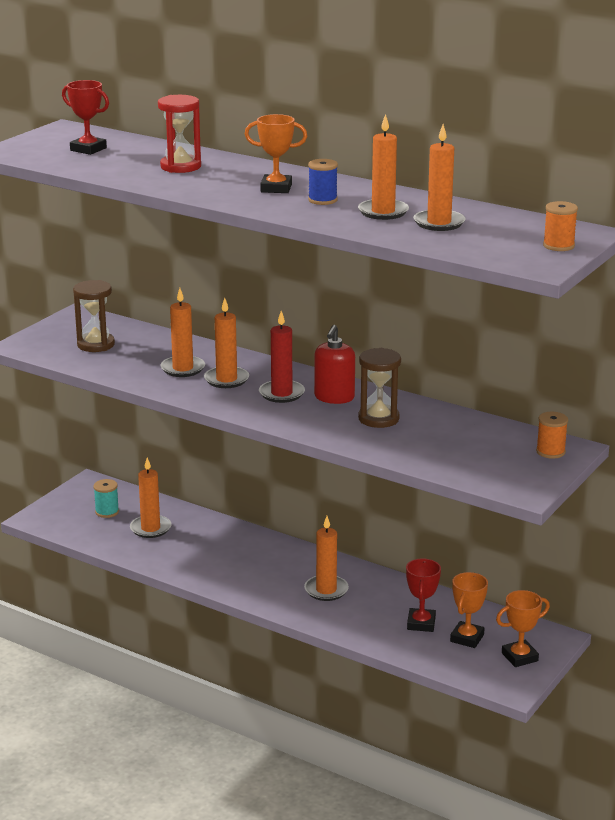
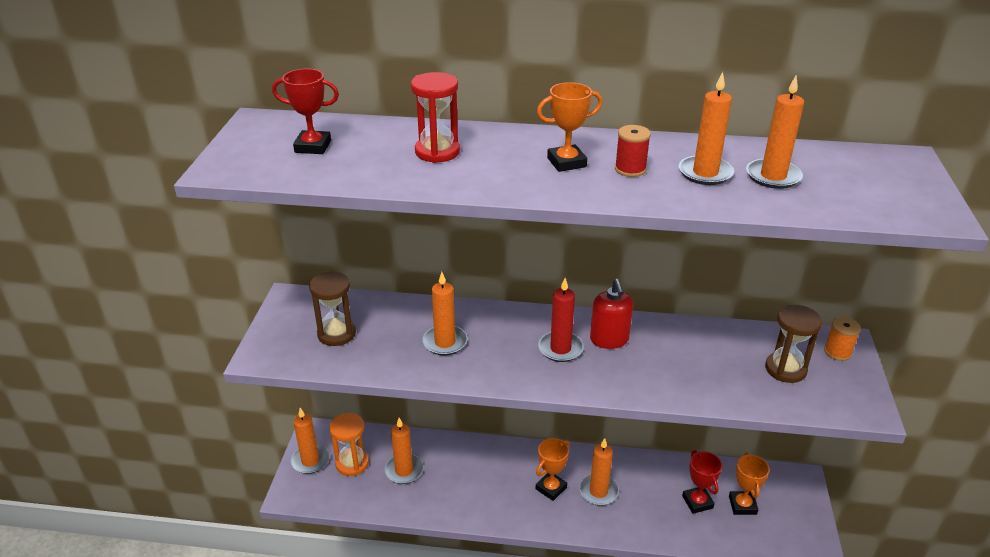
camera: 25 degrees left, 10 degrees up
(107, 512) = (352, 463): turquoise spool -> orange hourglass
(226, 379) = (496, 345): orange candle -> orange candle (310, 461)
(322, 200) = (630, 169): blue spool -> red spool
(378, 419) = (669, 355): brown hourglass -> brown hourglass (785, 369)
(519, 657) = (795, 511): orange trophy -> orange trophy (551, 488)
(558, 246) = (911, 182): orange spool -> none

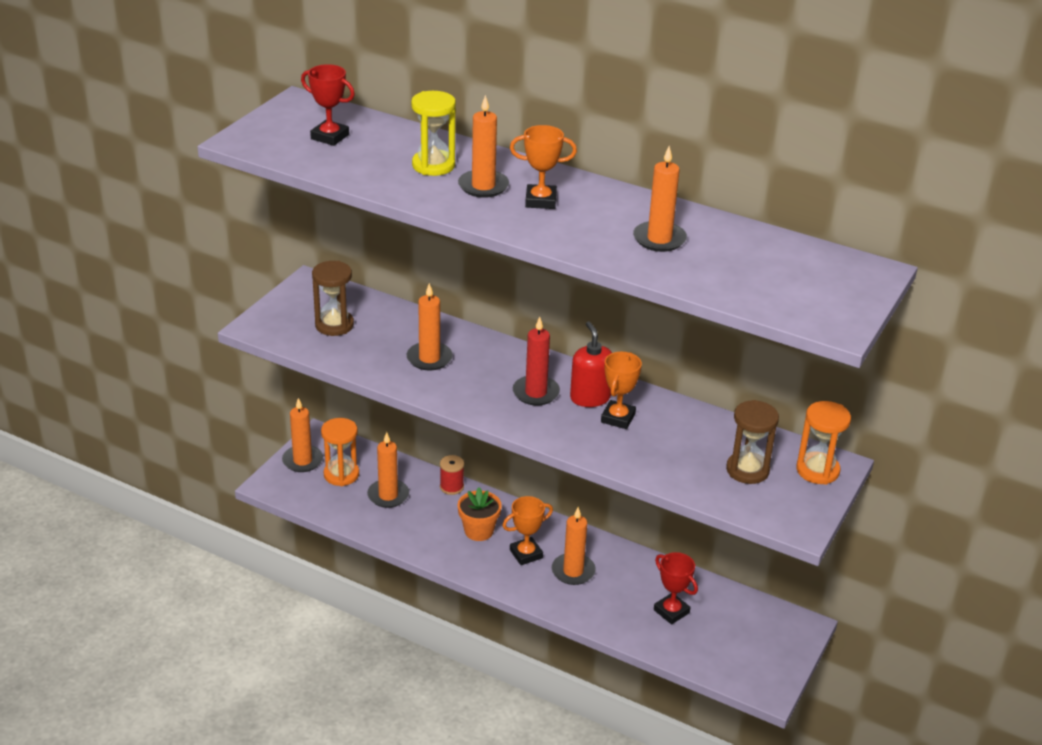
camera: 20 degrees right, 0 degrees up
(437, 152) = (433, 165): red hourglass -> yellow hourglass
(500, 479) = (479, 531): none -> orange flower pot
(609, 339) = (590, 397): red soap dispenser -> red soap dispenser turned 150 degrees clockwise
(630, 169) = (593, 220): red spool -> red spool (451, 487)
(697, 502) = (671, 611): red trophy -> red trophy turned 45 degrees counterclockwise
(742, 505) = (718, 629): orange trophy -> orange trophy (618, 418)
(773, 176) = (720, 257): orange candle -> orange candle (483, 186)
(837, 352) = (817, 470): orange spool -> orange hourglass

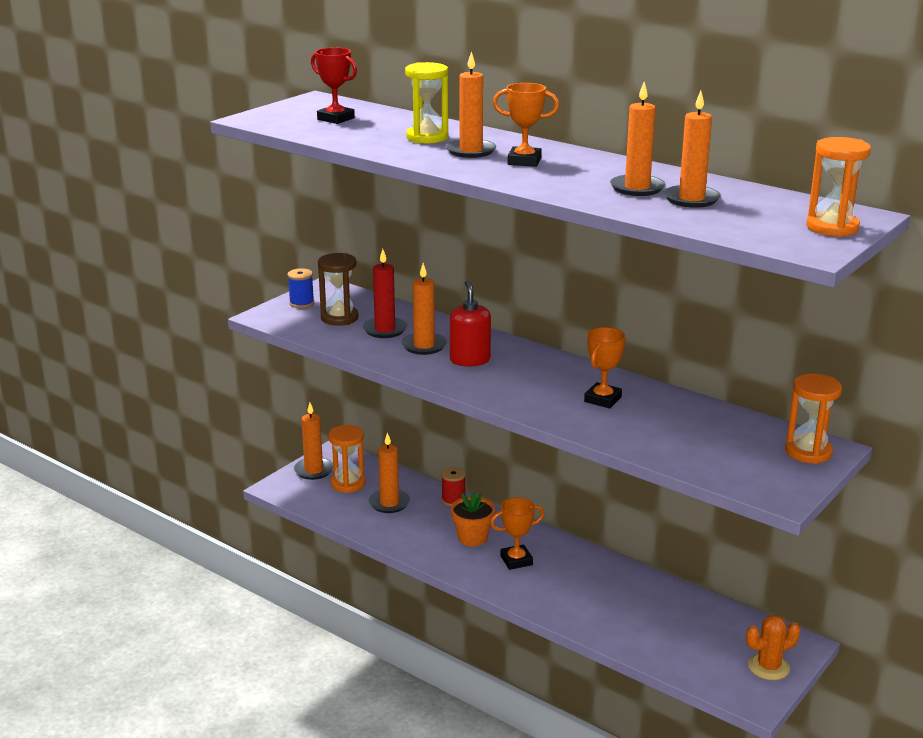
camera: 10 degrees right, 10 degrees down
(290, 306) = (301, 303): none -> blue spool
(536, 393) = (523, 376): red candle -> red candle (385, 330)
(573, 571) = (562, 578): orange candle -> orange candle (691, 199)
(590, 397) = (577, 382): red soap dispenser -> red soap dispenser (470, 360)
(671, 611) = (659, 621): red trophy -> none
(747, 470) = (731, 447): brown hourglass -> none
(776, 653) = (768, 667): none -> orange cactus
(850, 291) = (832, 227): none -> orange hourglass

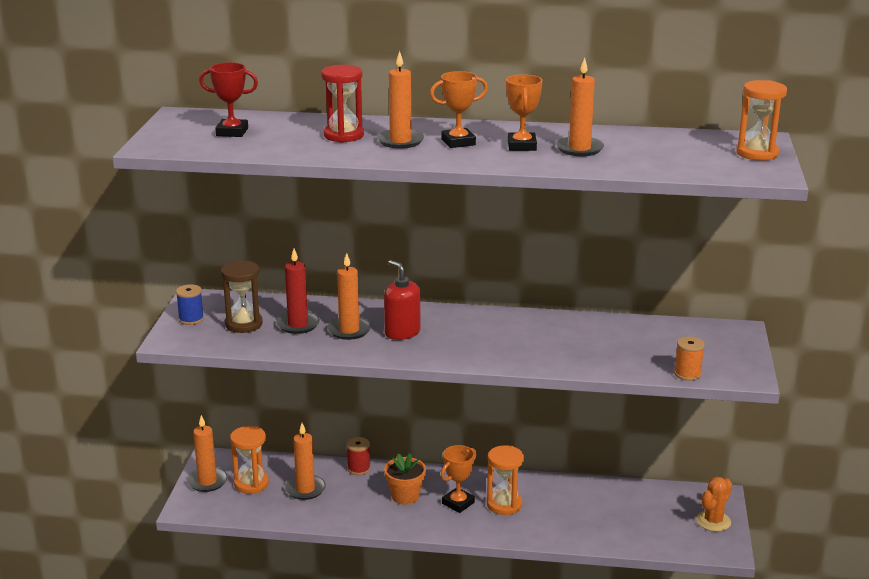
camera: 30 degrees left, 0 degrees up
(427, 137) = (343, 135): yellow hourglass -> red hourglass
(602, 399) = (543, 337): orange trophy -> orange trophy (522, 146)
(691, 199) = (631, 150): orange candle -> none
(715, 474) = (687, 374): none -> orange spool
(808, 452) = (729, 337): orange hourglass -> orange hourglass (504, 504)

